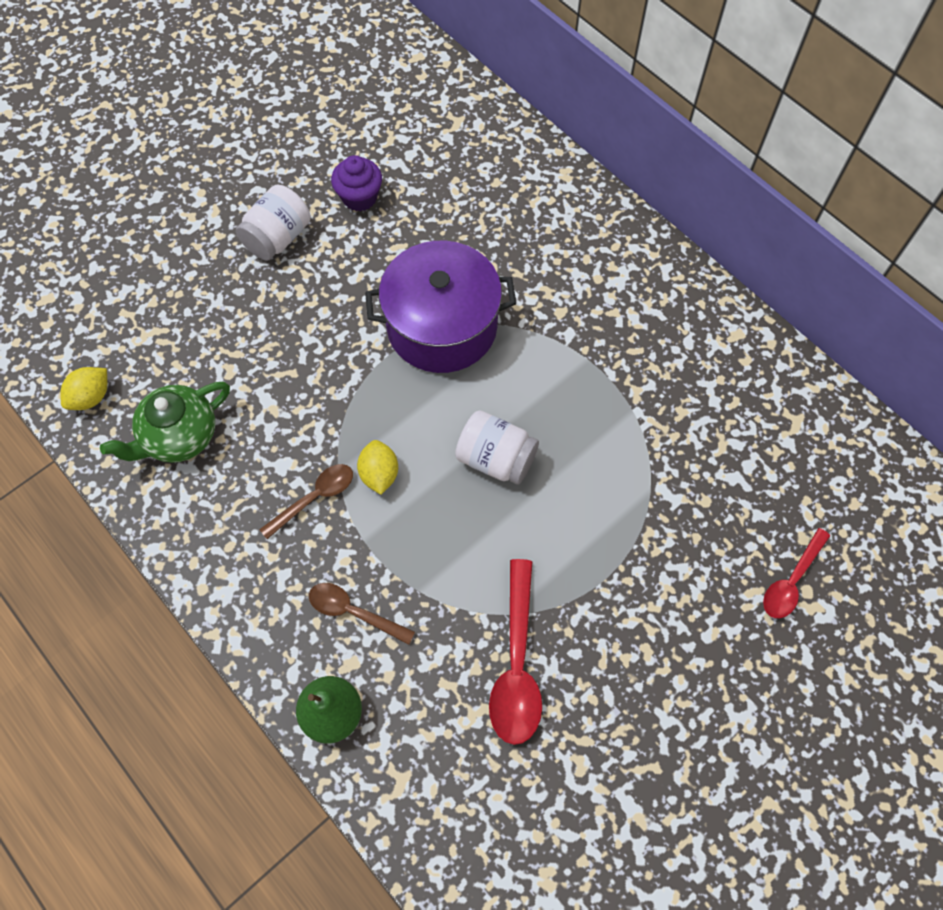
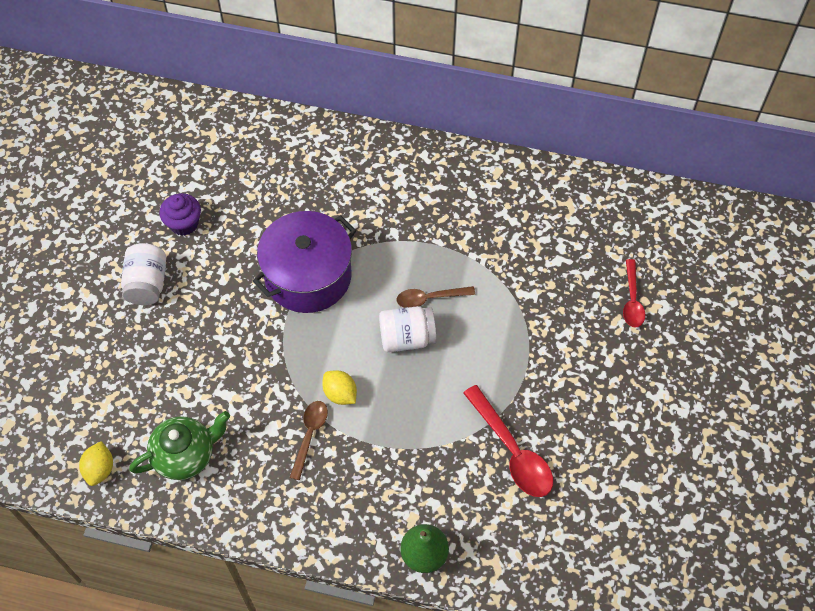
camera: 35 degrees left, 5 degrees down
(179, 436) = (185, 455): green teapot -> green teapot turned 135 degrees counterclockwise
(354, 612) = (390, 487): brown spoon -> brown spoon (429, 298)

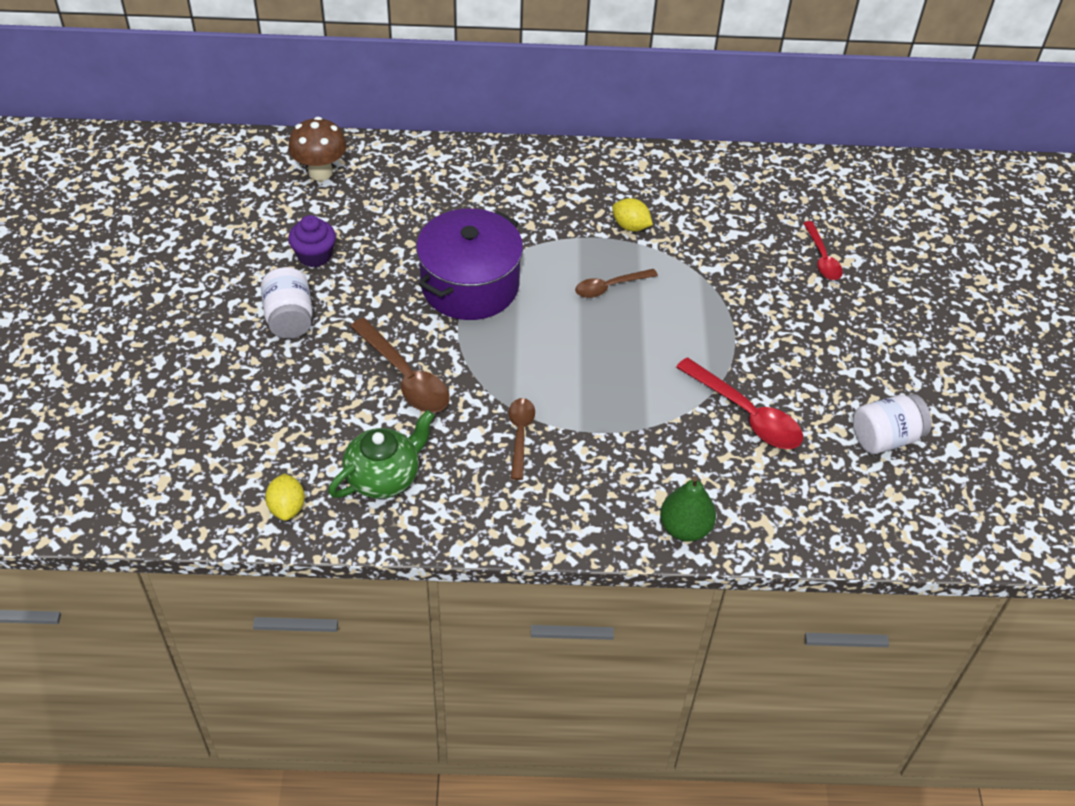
camera: 15 degrees left, 10 degrees down
(210, 137) = (320, 172): none -> brown mushroom
(228, 359) = (405, 376): none -> brown spoon
(340, 394) = (541, 390): yellow lemon -> yellow lemon (630, 226)
(407, 338) = (597, 327): white jar -> white jar (885, 438)

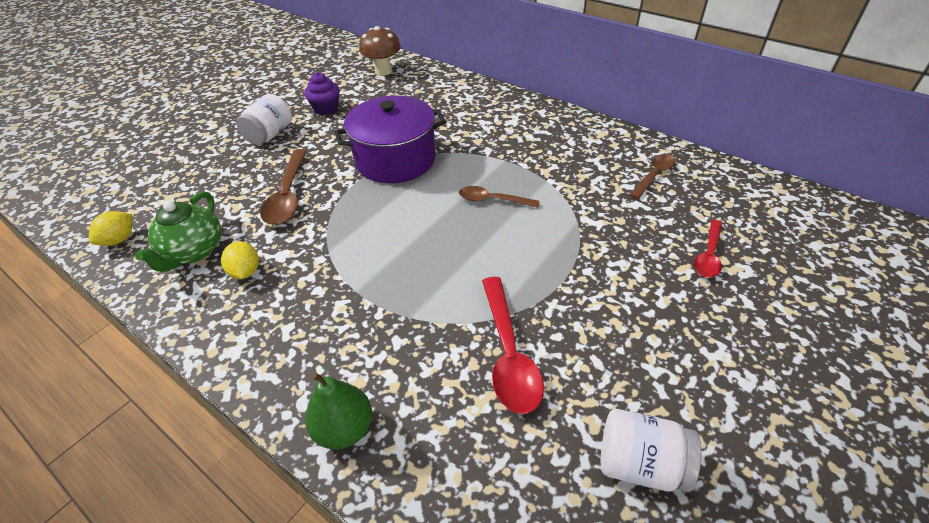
camera: 40 degrees right, 5 degrees down
(384, 477) = (193, 251): green teapot -> green teapot turned 105 degrees clockwise
(520, 435) = (310, 271): brown spoon -> brown spoon (654, 175)
(630, 226) = (551, 167): yellow lemon -> yellow lemon (245, 272)

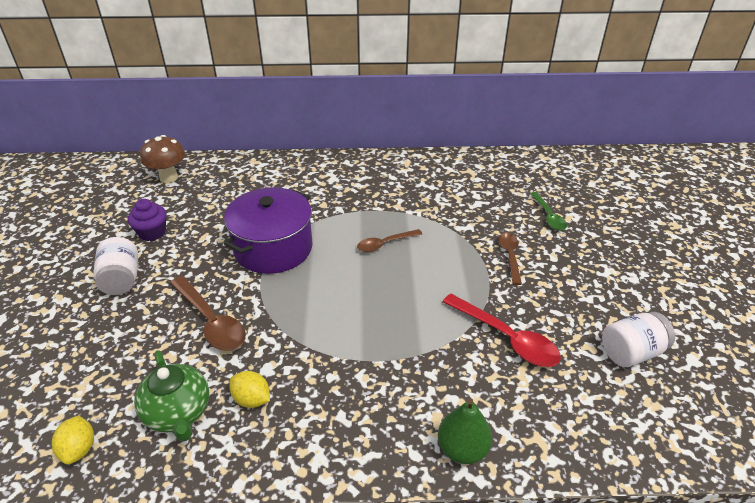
camera: 40 degrees left, 5 degrees down
(654, 175) = (469, 179): brown spoon -> brown spoon (510, 256)
(708, 255) = (548, 216): red spoon -> green spoon

